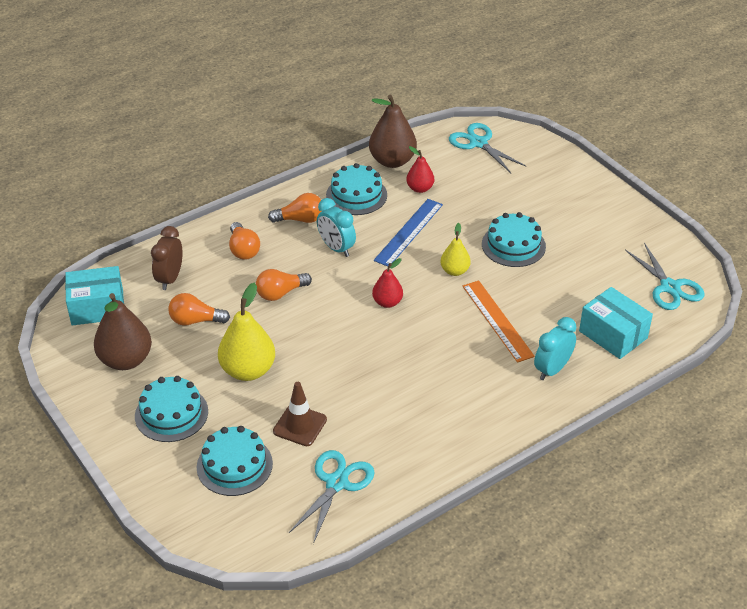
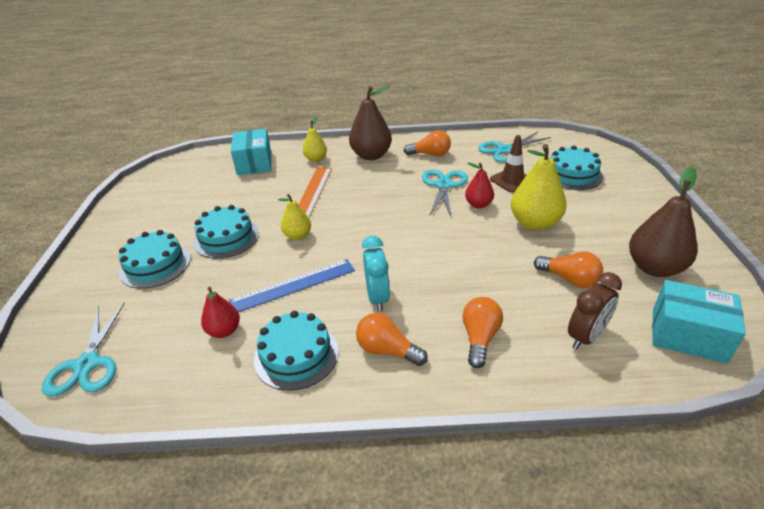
camera: 145 degrees left, 5 degrees down
(171, 413) = (615, 215): turquoise cake -> turquoise cake (155, 265)
(280, 293) = (467, 274): orange light bulb -> orange light bulb (430, 154)
(387, 302) = (378, 232): red pear -> red pear (478, 205)
(392, 161) = (203, 388): brown pear -> brown pear (371, 155)
(552, 369) = (316, 159): turquoise clock -> yellow pear
(669, 287) = (178, 174): turquoise scissors -> turquoise scissors (444, 185)

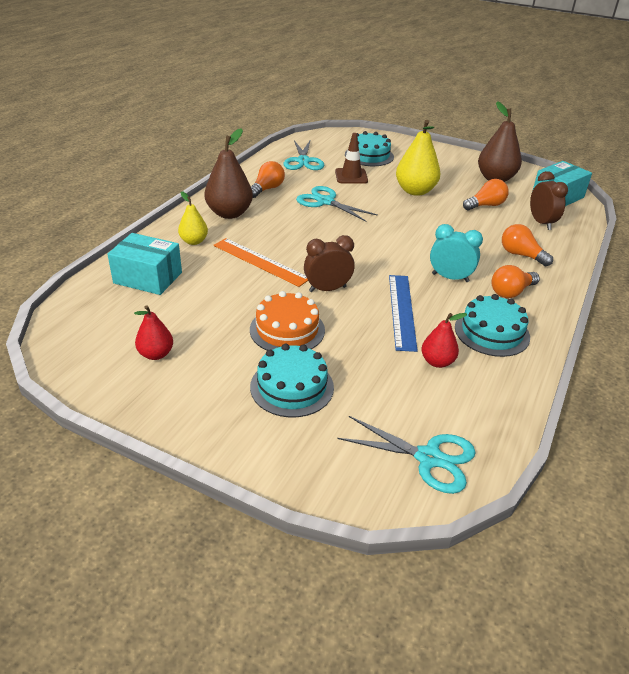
camera: 65 degrees left, 0 degrees up
(226, 238) = (287, 329): turquoise cake -> orange cake
(298, 236) = (327, 289): yellow pear -> brown clock
(478, 205) = (369, 200): red pear -> red pear (156, 354)

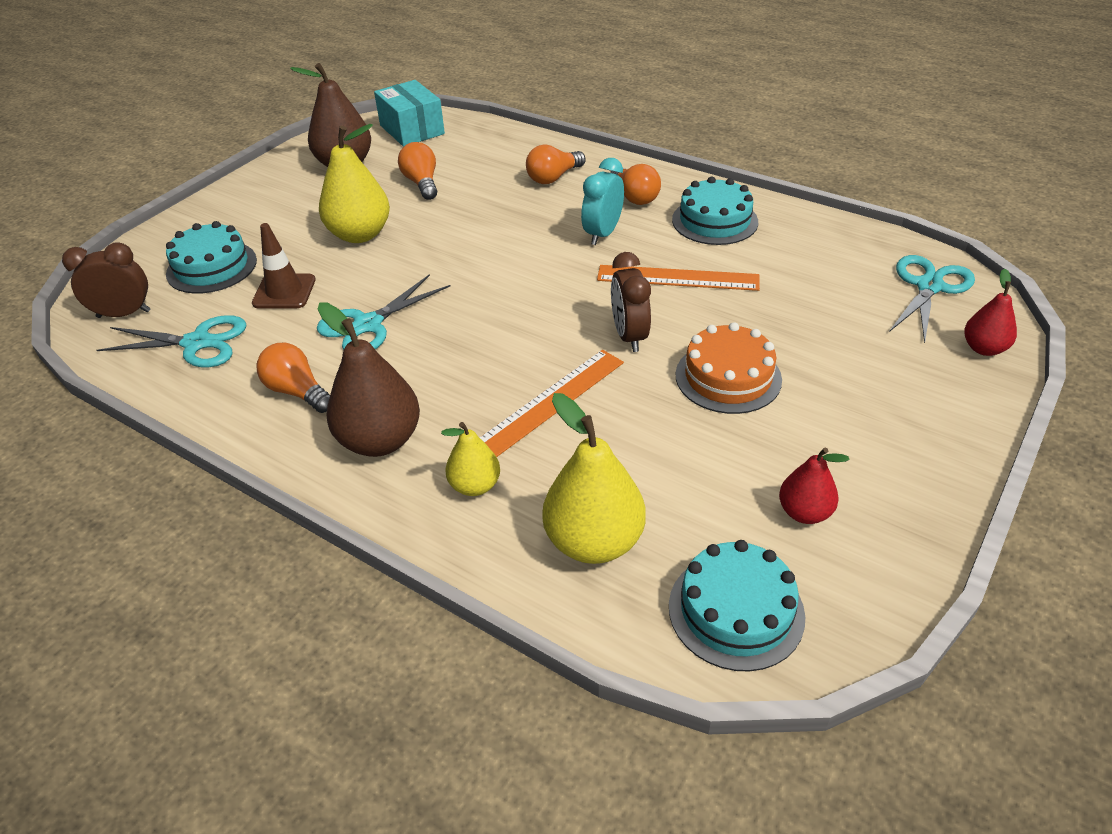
camera: 80 degrees left, 5 degrees up
(148, 278) = (594, 541): turquoise box -> yellow pear
(292, 387) = (844, 376): turquoise cake -> turquoise cake (736, 610)
(401, 311) = (677, 278): blue ruler -> orange ruler
(437, 362) = (775, 263): red pear -> red pear (984, 348)
(541, 223) = (477, 152): brown clock -> brown clock (124, 314)

